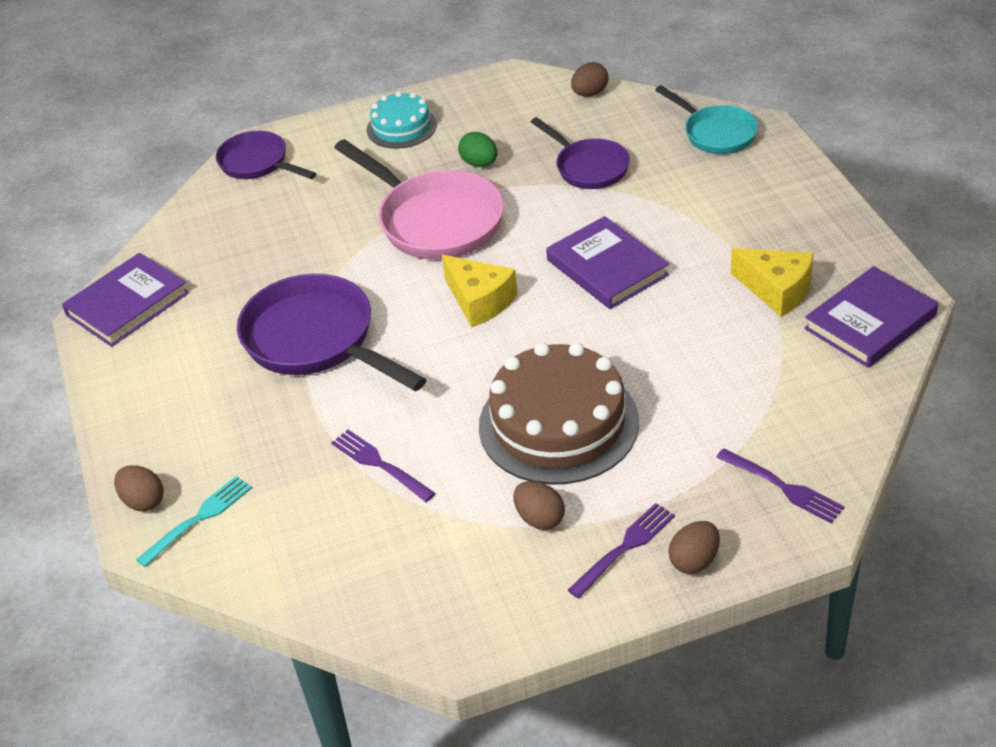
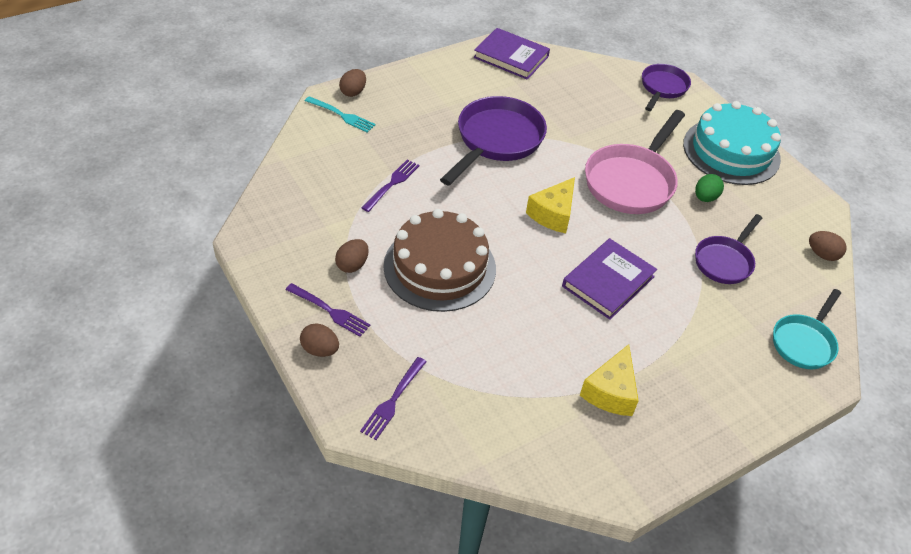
camera: 70 degrees right, 5 degrees up
(401, 127) = (731, 151): turquoise cake -> turquoise cake, size x1.81
(870, 322) = (588, 459): purple book -> none

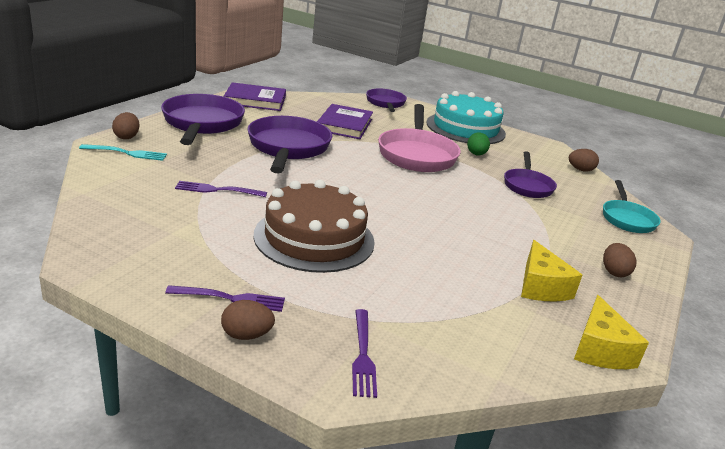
camera: 30 degrees left, 20 degrees down
(352, 265) = (225, 256): brown egg -> brown egg (614, 272)
(392, 184) = (217, 190): purple fork -> purple fork turned 90 degrees counterclockwise
(433, 86) = (202, 124): none -> purple pan
(553, 214) = (378, 183): yellow cheese -> yellow cheese (600, 349)
(608, 281) = (462, 215): purple book -> purple book (344, 125)

